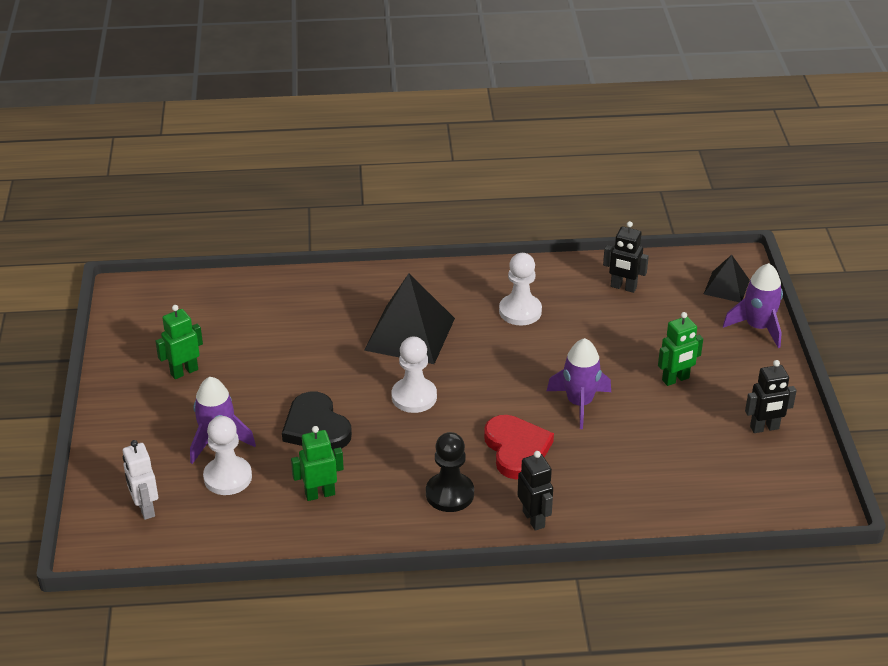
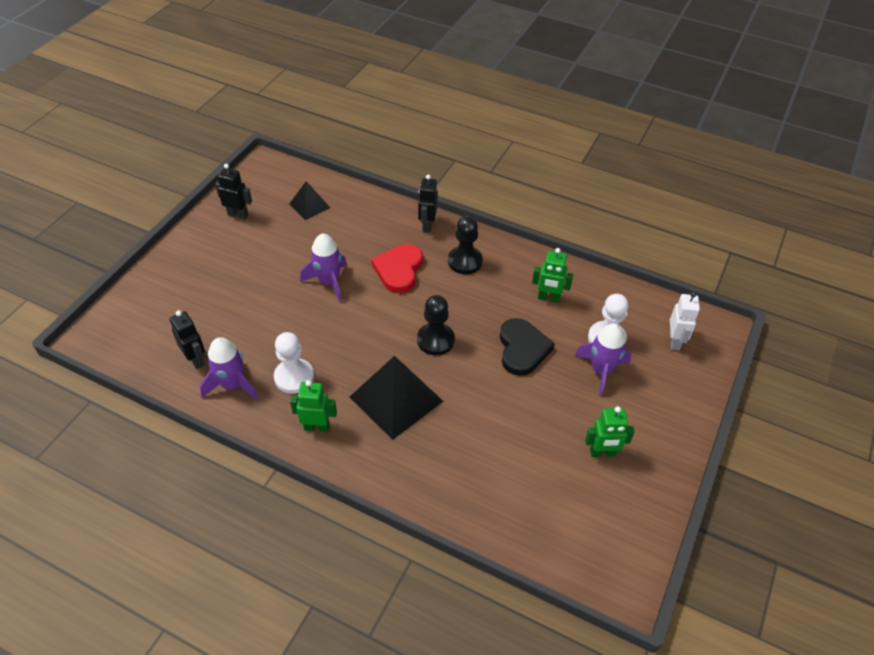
camera: 150 degrees left, 10 degrees up
(414, 397) = (435, 340): white pawn -> black pawn
(675, 379) = (250, 269): green robot -> green robot (317, 427)
(726, 287) = (125, 321): black pyramid -> black pyramid (309, 205)
(758, 327) = (150, 279): purple rocket -> purple rocket (232, 384)

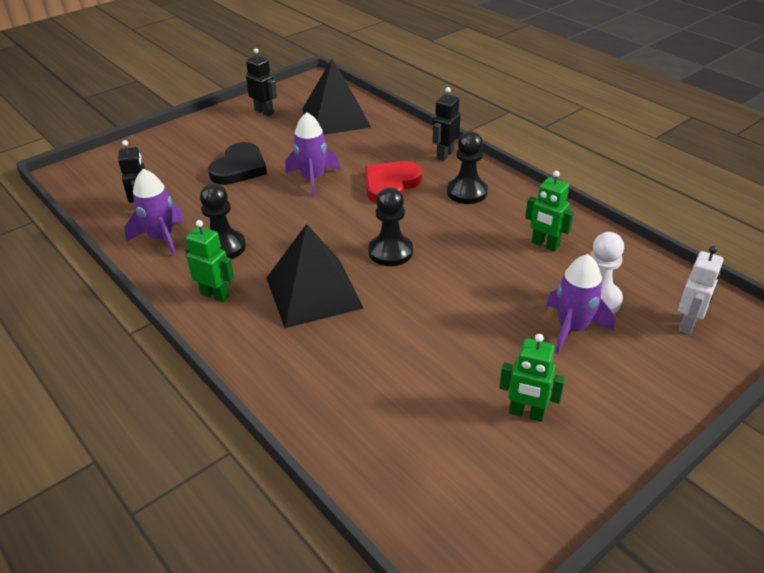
camera: 25 degrees right, 10 degrees down
(294, 377) = (223, 247): white pawn -> black pawn
(309, 205) = (336, 117): black pyramid -> black pyramid, size x1.83
(522, 349) = (485, 284): black heart -> black heart (239, 168)

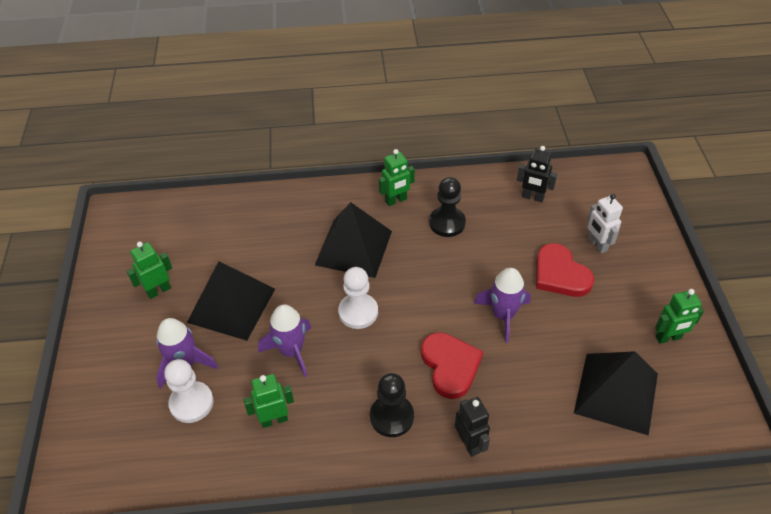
camera: 125 degrees right, 10 degrees up
(161, 238) = (486, 196): purple rocket -> purple rocket (291, 351)
(239, 168) = (560, 274): black heart -> red heart
(264, 112) = (668, 338): black robot -> green robot
(390, 252) = (358, 312): black pawn -> white pawn
(475, 339) = (231, 305): none -> black pyramid
(688, 324) = (115, 440): white robot -> white robot (597, 245)

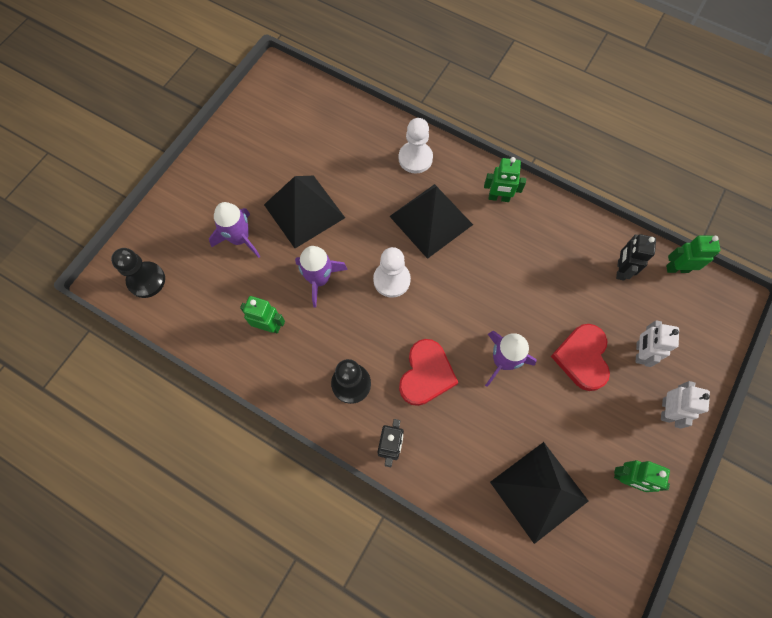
camera: 35 degrees right, 20 degrees up
(158, 290) = (262, 164): green robot -> green robot (677, 268)
(191, 403) = (224, 273): white pawn -> white pawn (415, 158)
(447, 223) = (525, 246): black pawn -> black pawn (146, 280)
(532, 197) = (620, 270): black robot -> black robot turned 45 degrees clockwise
(651, 271) = (666, 410): none -> white robot

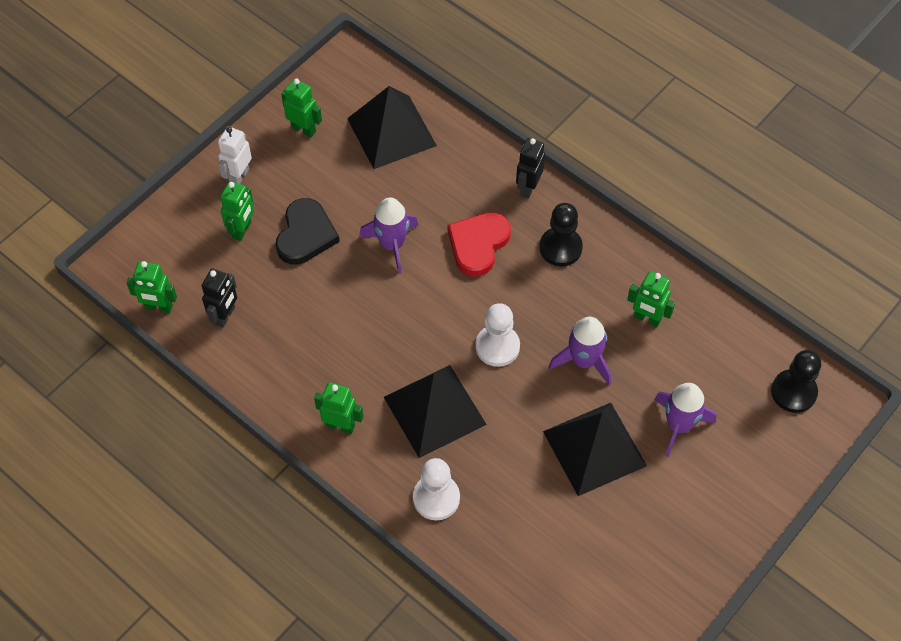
camera: 170 degrees left, 10 degrees down
(582, 357) = (305, 235): red heart -> black heart
(639, 352) = (242, 230): white robot -> green robot

